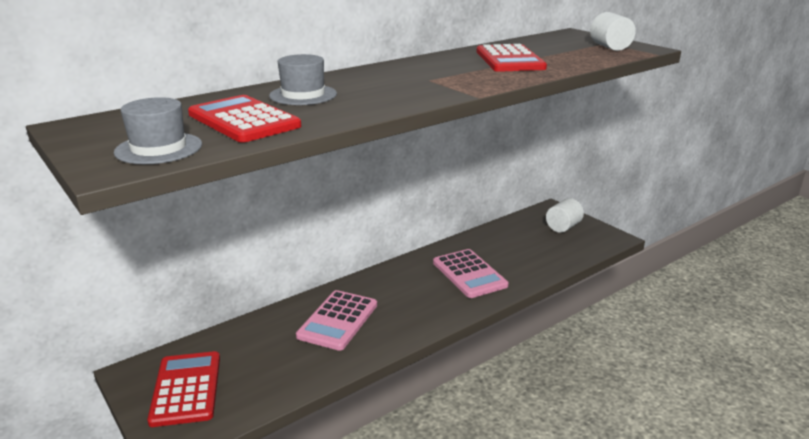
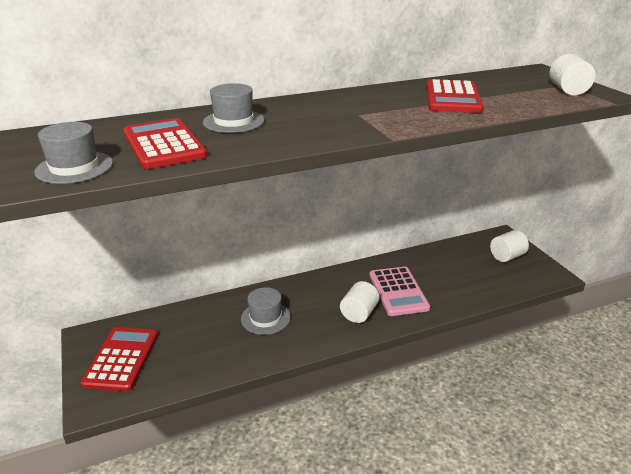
camera: 15 degrees right, 5 degrees up
(338, 320) = (265, 318): pink calculator -> grey hat
(437, 300) = (359, 313): none -> white cylinder

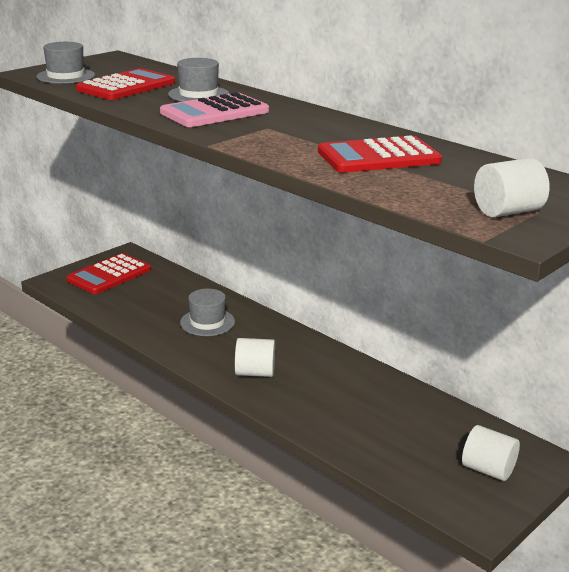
camera: 65 degrees right, 5 degrees down
(121, 359) = (109, 275): red calculator -> red calculator turned 150 degrees clockwise
(398, 291) = (318, 391): pink calculator -> pink calculator (215, 112)

